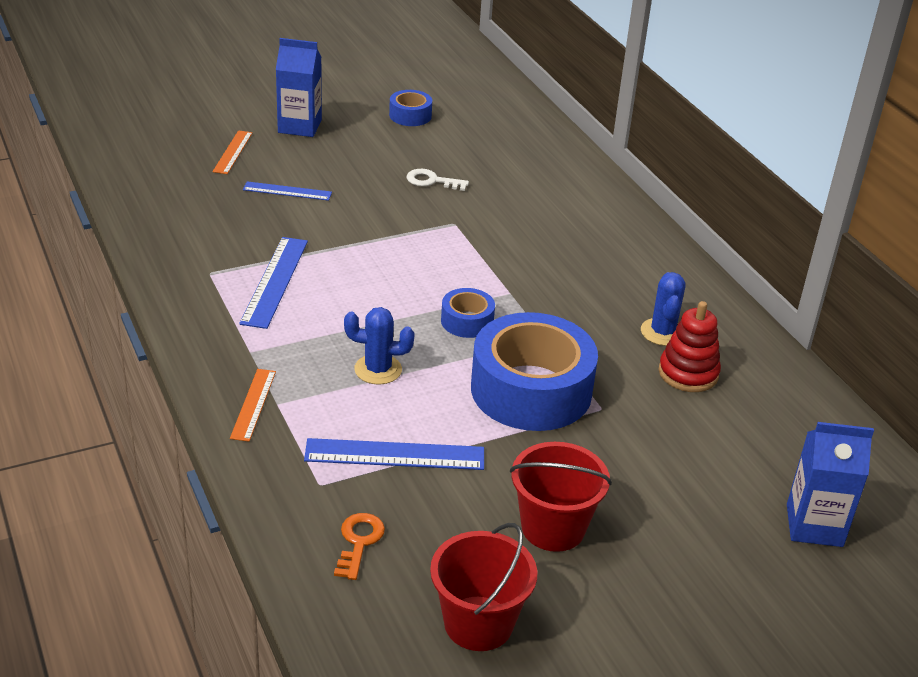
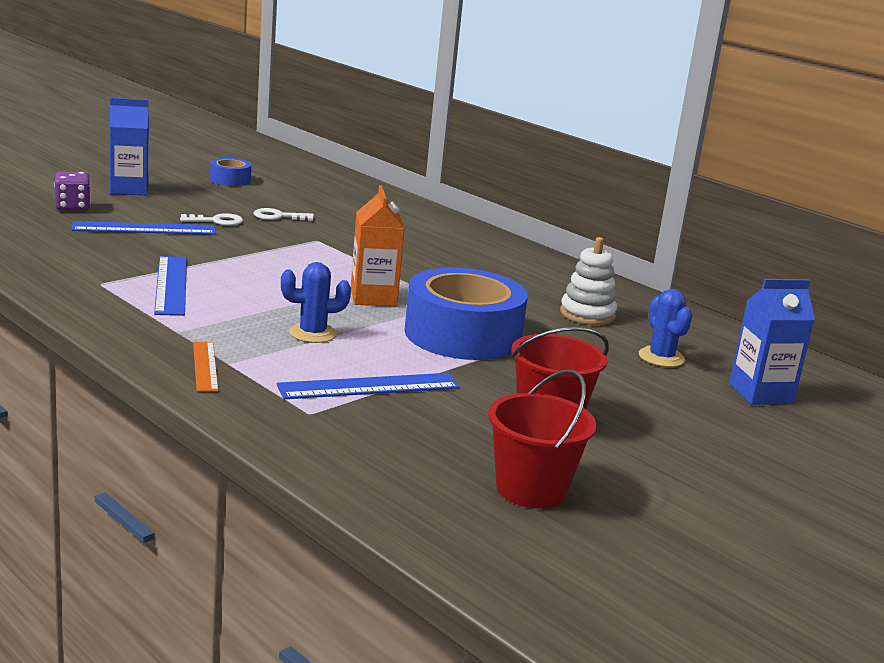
camera: 20 degrees left, 15 degrees down
(232, 152) = (72, 207): orange ruler -> purple dice
(287, 191) = (144, 228): blue ruler -> blue ruler, size x1.59
(359, 542) = (377, 448): orange key -> none
(364, 184) = (217, 221): none -> white key
(467, 321) = (373, 297): blue tape -> orange carton
(662, 332) = (547, 292): blue cactus -> blue cactus (661, 357)
(688, 373) = (587, 314): red stacking toy -> white stacking toy

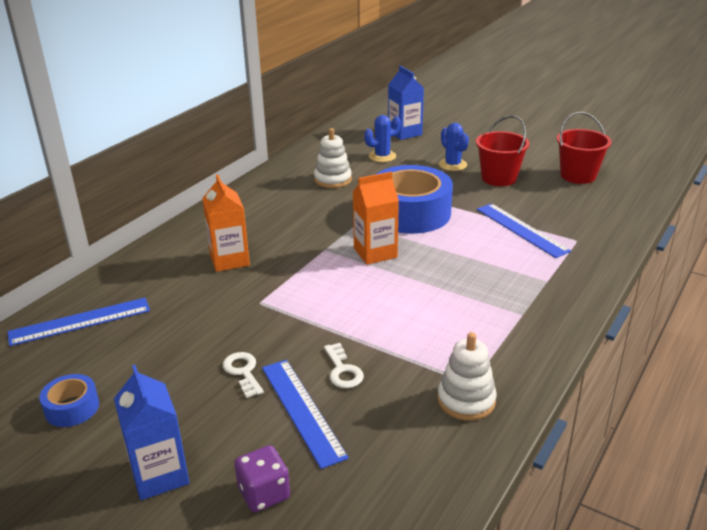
camera: 100 degrees left, 10 degrees up
(80, 276) = (466, 400): none -> white stacking toy
(171, 285) = (437, 345): blue ruler -> blue ruler (80, 321)
(205, 366) = (561, 288): orange ruler -> none
(278, 216) = (201, 339): white key -> white key (343, 370)
(312, 333) = (465, 262): blue cactus -> blue cactus (452, 165)
(408, 242) = (229, 260): none -> orange carton

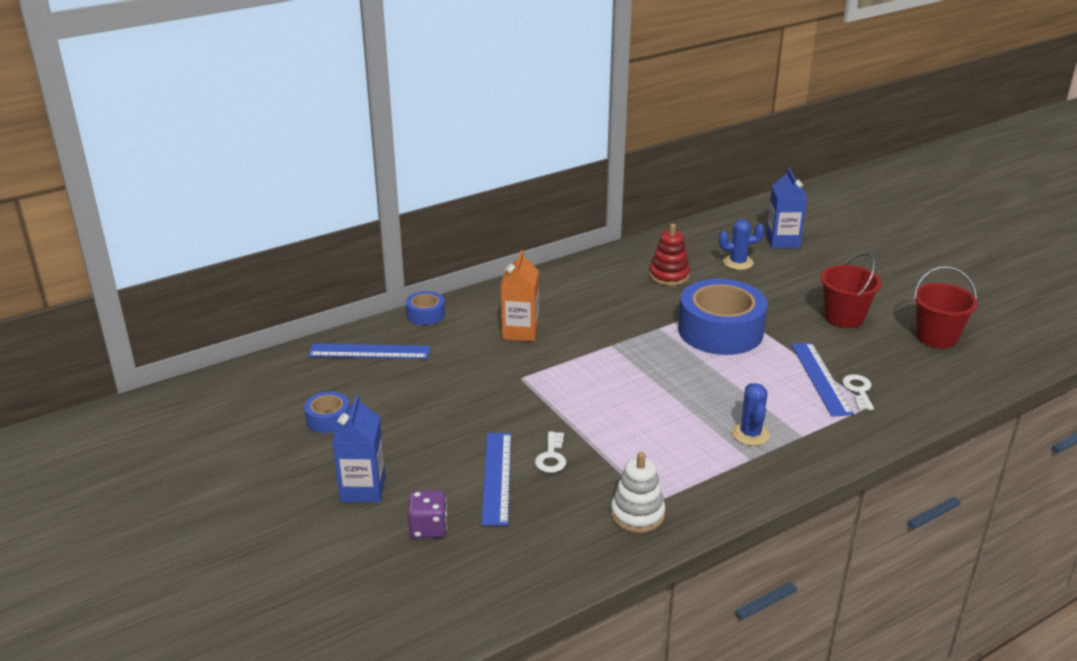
camera: 25 degrees right, 0 degrees up
(121, 269) = (425, 314): none -> blue tape
(243, 372) = (470, 432): white key -> white key (858, 390)
(333, 179) = (669, 276): white stacking toy -> red stacking toy
(375, 253) = (656, 361): orange carton -> none
(452, 165) = (805, 290): blue cactus -> blue cactus (750, 434)

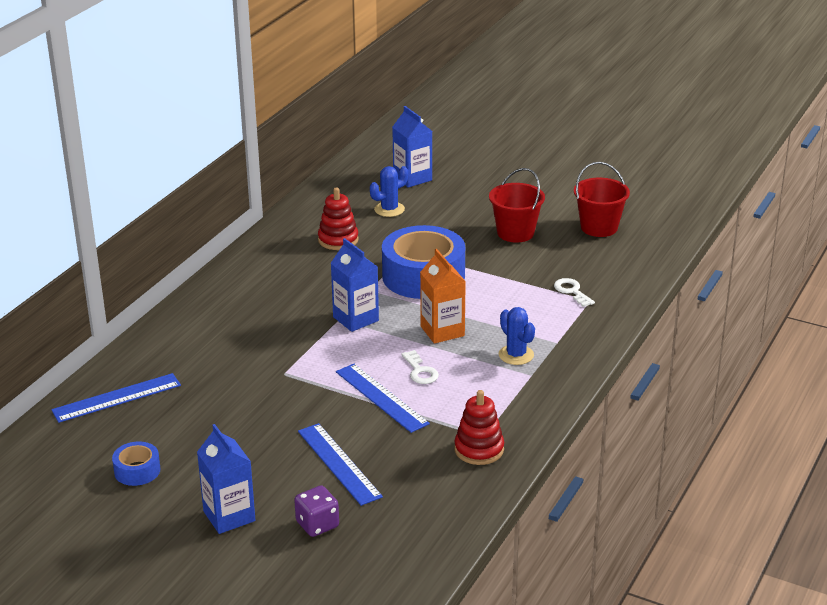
camera: 30 degrees left, 0 degrees up
(425, 314) = (139, 346): blue tape -> none
(520, 331) = (246, 333): orange carton -> orange carton (442, 331)
(551, 457) = (370, 430): white key -> white key (420, 371)
(625, 350) = (355, 319): none -> blue carton
(637, 514) = (479, 449): white stacking toy -> red stacking toy
(820, 378) = (535, 291): blue ruler -> blue ruler (381, 397)

